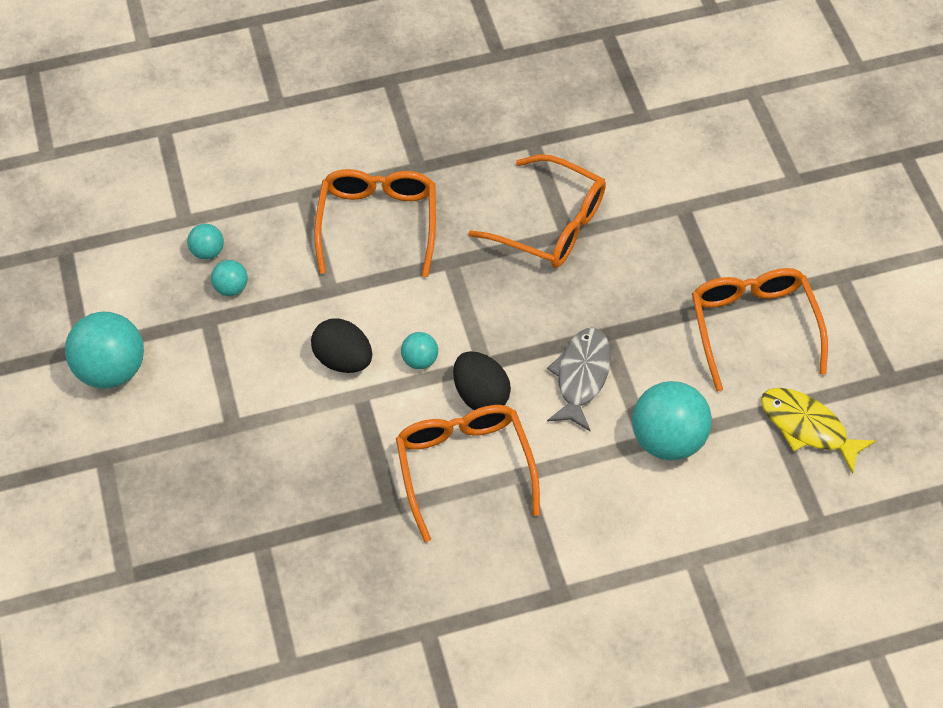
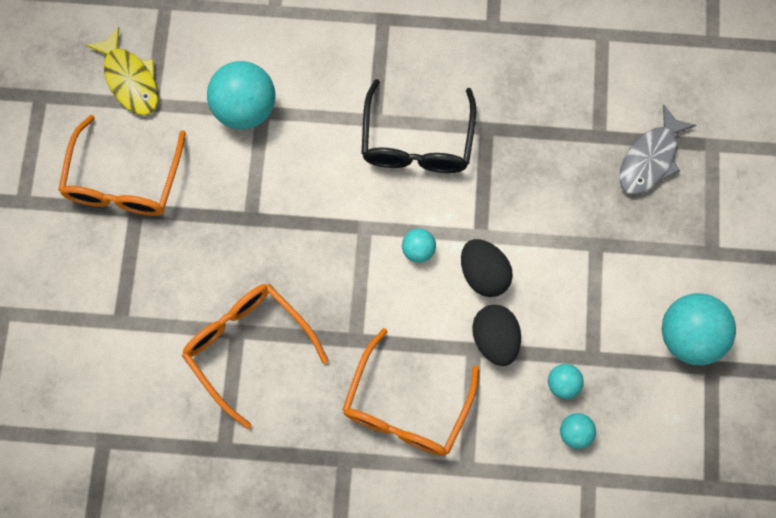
camera: 160 degrees left, 15 degrees up
(464, 467) = (417, 141): orange glasses -> black glasses
(481, 394) = (379, 199): black egg -> black egg (495, 339)
(581, 376) = (289, 186): grey fish -> grey fish (650, 159)

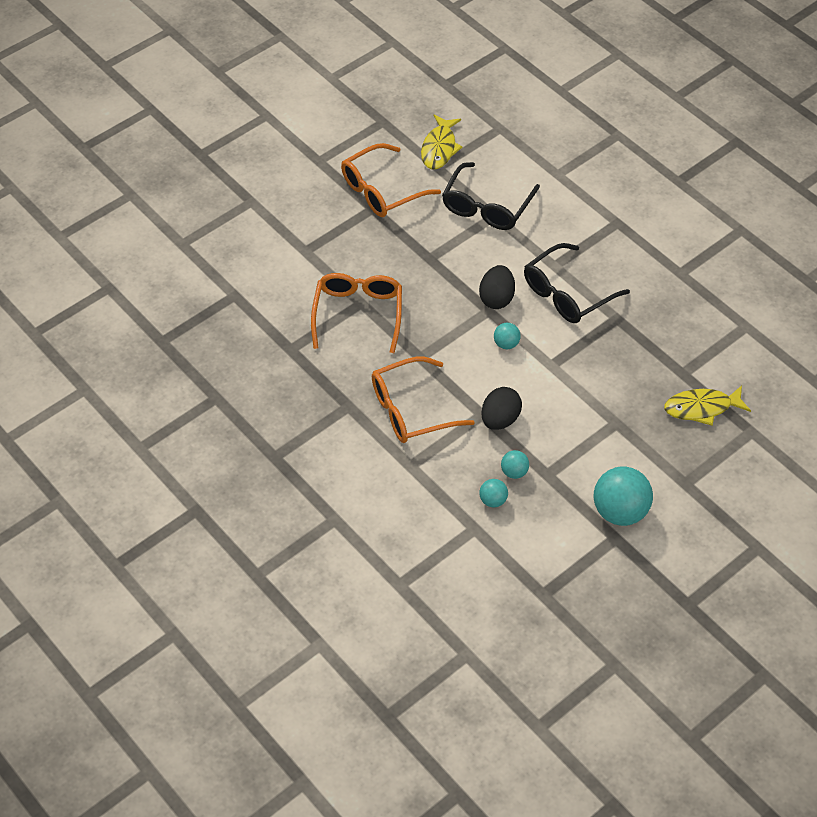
camera: 45 degrees right, 20 degrees down
(245, 108) = (487, 206): turquoise ball -> black glasses
(484, 274) = (531, 384): black egg -> black egg (496, 298)
(650, 159) = (701, 408): grey fish -> yellow fish

